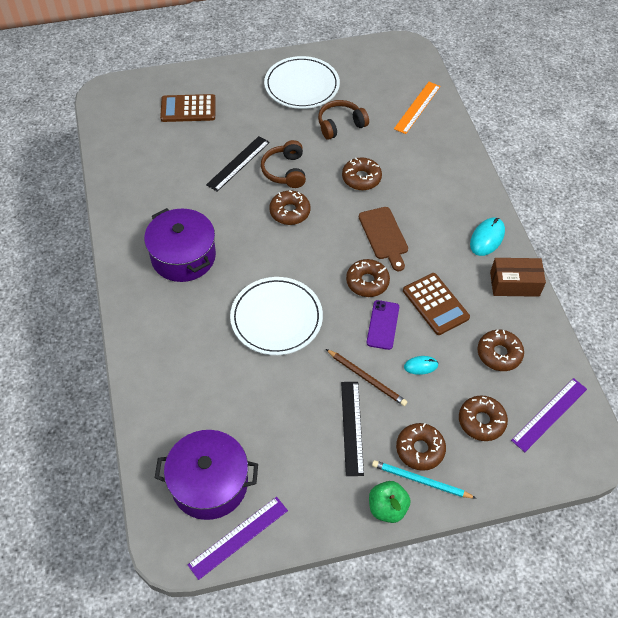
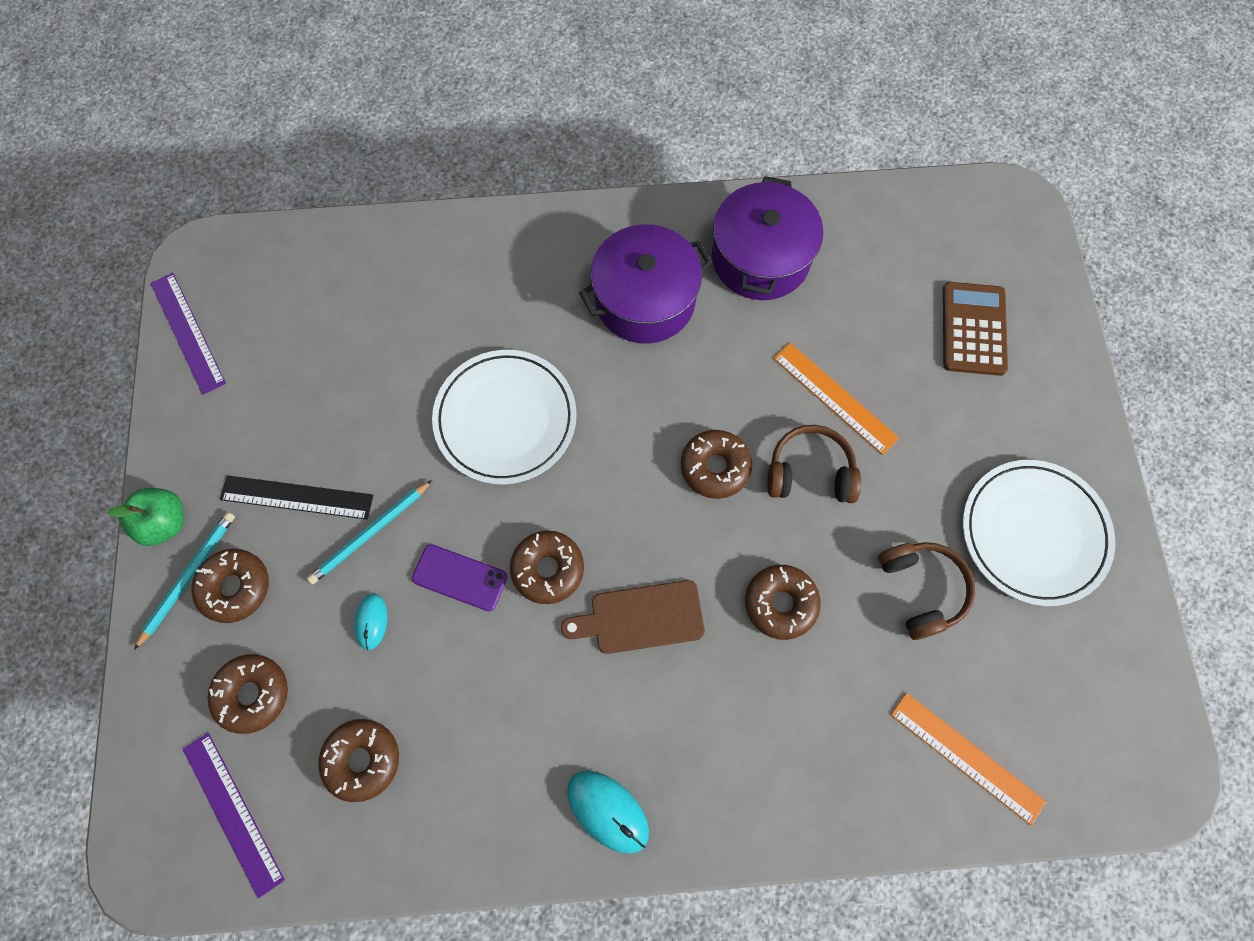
camera: 100 degrees right, 15 degrees up
(209, 483) = (269, 306): purple pot -> purple pot (760, 258)
(238, 163) = (835, 397): black ruler -> orange ruler
(367, 378) = (370, 533): brown pencil -> turquoise pencil
(435, 304) = (482, 675): brown calculator -> none
(514, 284) = (496, 833): brown box -> none

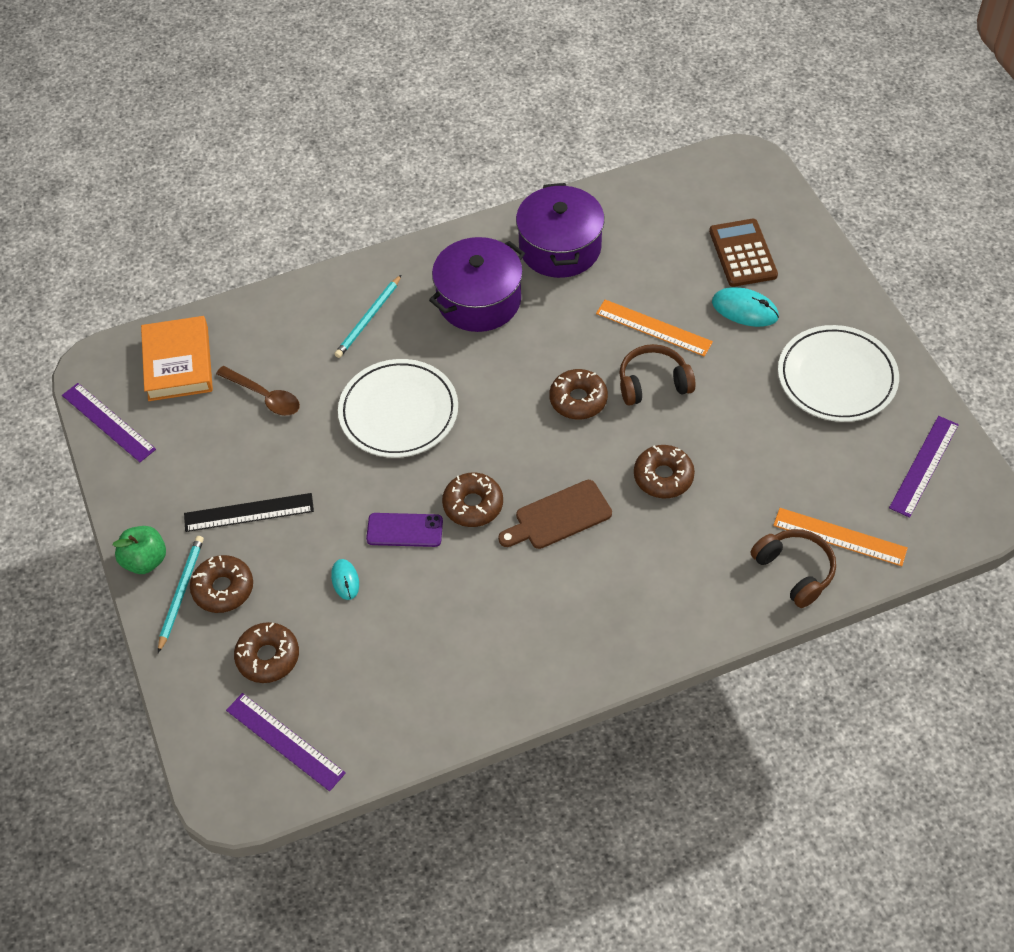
camera: 15 degrees left, 15 degrees down
(287, 281) = (178, 363): none -> orange book
(362, 760) = (375, 675): brown donut -> none
(365, 352) = (264, 396): none -> brown spoon
(370, 533) = (319, 521): turquoise pencil -> turquoise pencil (368, 319)
(608, 811) = (582, 651): turquoise mouse -> turquoise mouse (745, 309)
(921, 590) = (766, 437): brown headphones -> brown headphones (794, 571)
(1103, 691) = (923, 465): none -> purple ruler

